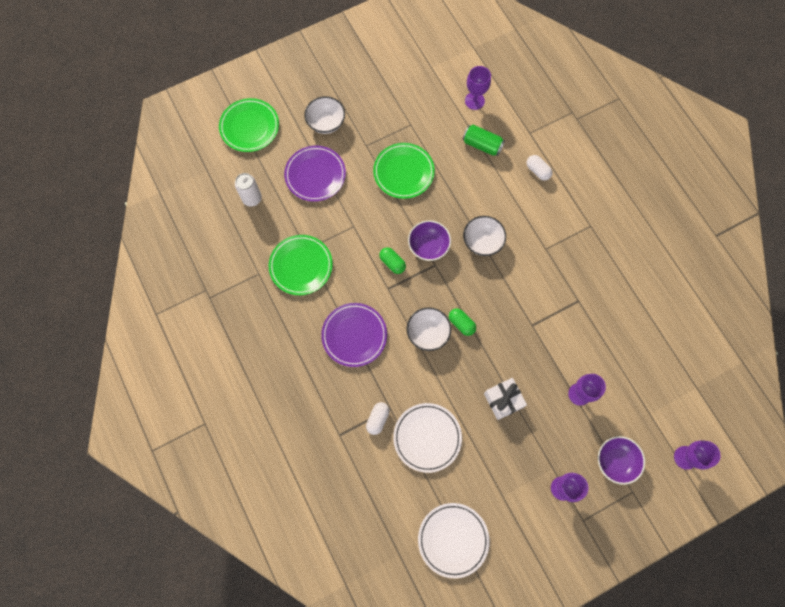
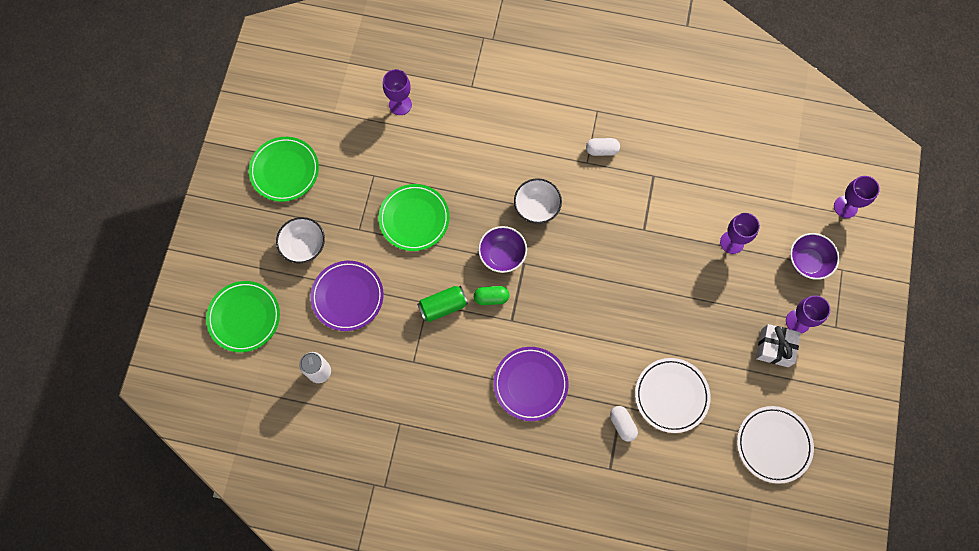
camera: 50 degrees left, 0 degrees up
(301, 266) = (425, 379): green plate -> green plate (285, 170)
(428, 333) = (580, 320): white bowl -> none
(461, 324) = (595, 285): green capsule -> none
(482, 145) = (447, 133): green can -> green can (443, 306)
(503, 400) = (689, 306): white gift -> white gift (774, 348)
(537, 171) = (512, 110): white capsule -> white capsule (601, 150)

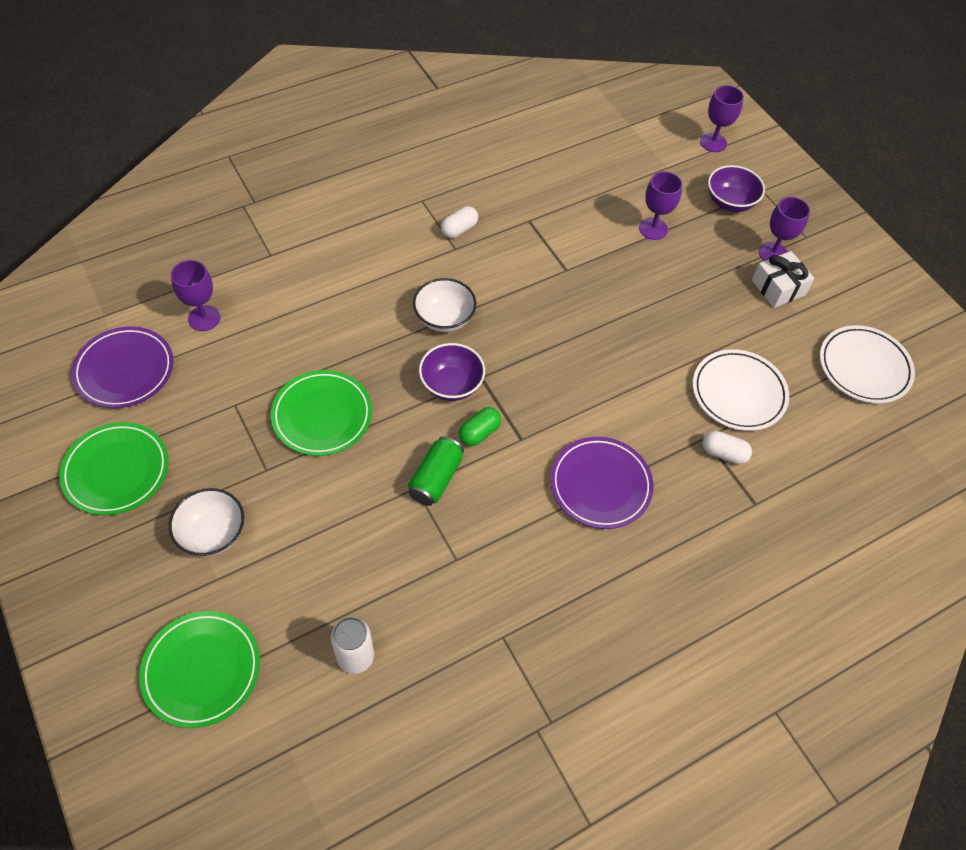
camera: 45 degrees left, 15 degrees down
(347, 296) = (316, 549): purple plate -> purple plate (125, 370)

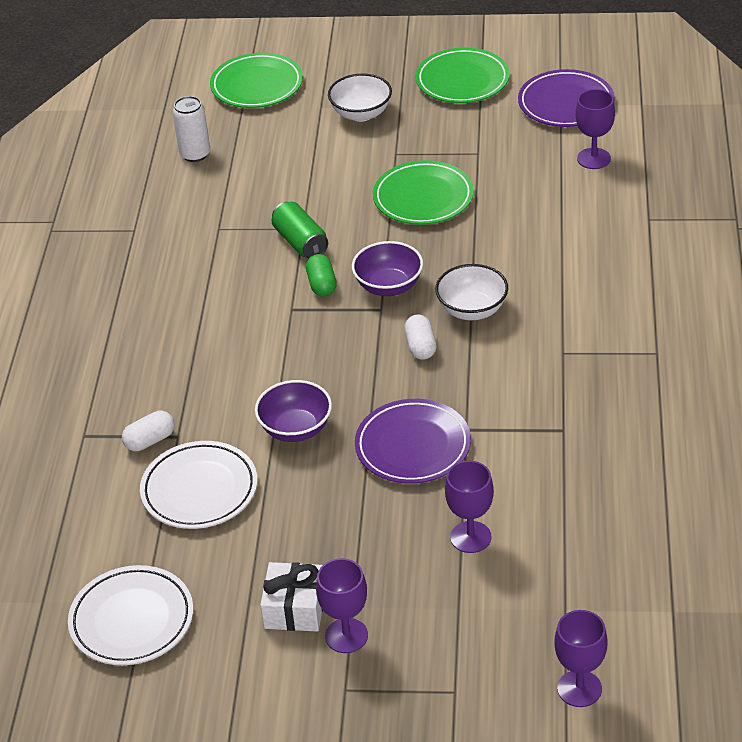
camera: 130 degrees right, 15 degrees down
(459, 229) = (589, 366): white capsule -> white capsule (420, 347)
(600, 485) = (200, 340): purple plate -> purple plate (413, 446)
(730, 202) = (459, 641): purple bowl -> purple bowl (296, 429)

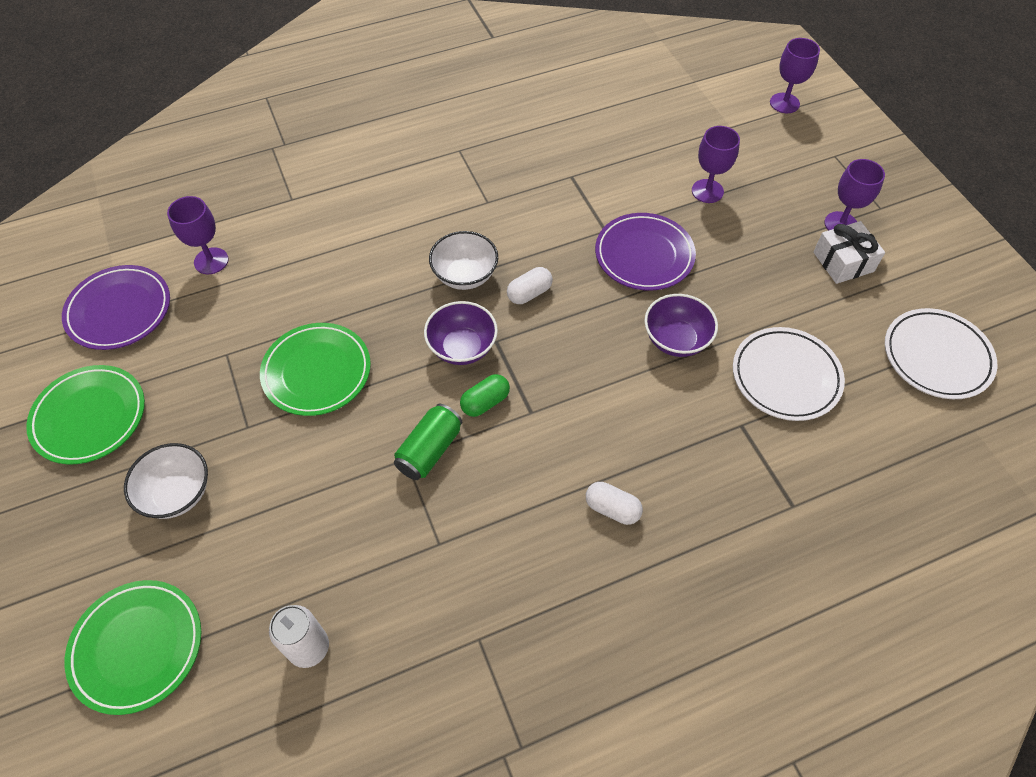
camera: 120 degrees left, 15 degrees up
(150, 440) = (761, 444): white capsule -> white capsule (612, 509)

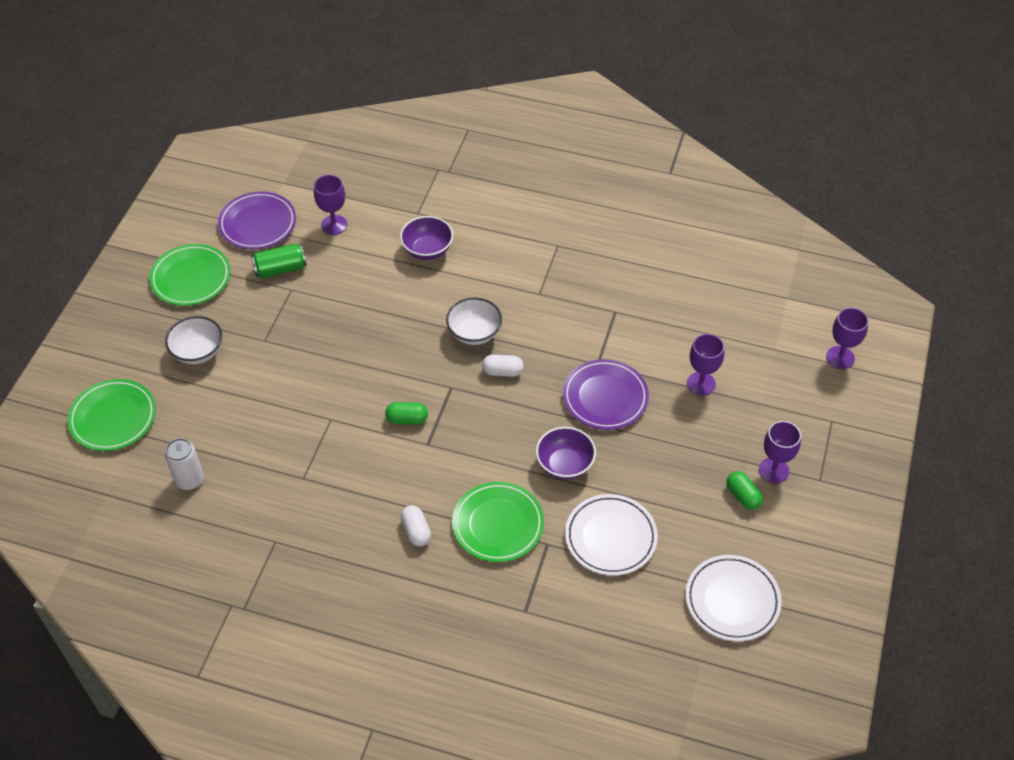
camera: 40 degrees right, 5 degrees down
(317, 372) = (330, 334): green plate -> green plate (498, 524)
(429, 450) = (348, 424): green can -> green can (280, 269)
(462, 347) = (427, 377): purple bowl -> purple bowl (427, 250)
(843, 262) = (743, 496): white gift -> green capsule

